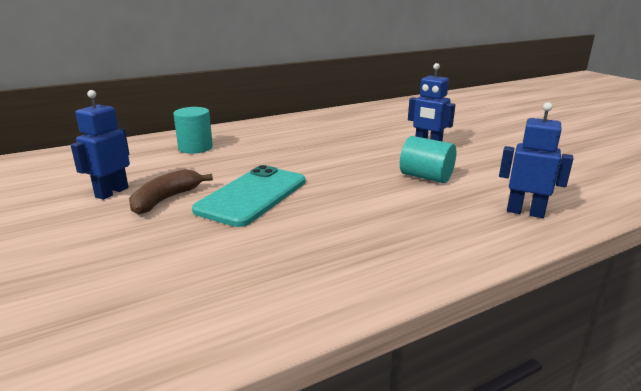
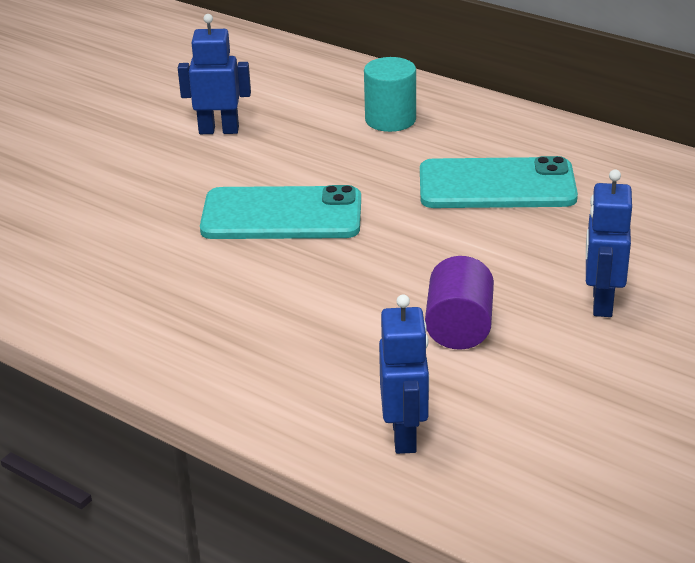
camera: 65 degrees right, 10 degrees up
(166, 199) = (228, 167): brown banana -> none
(300, 142) = (497, 185): none -> turquoise phone
(426, 177) = (459, 327): turquoise cylinder -> purple cylinder

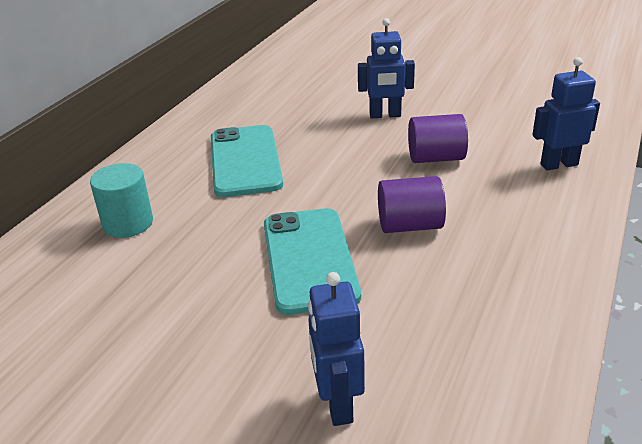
camera: 100 degrees left, 0 degrees up
(219, 130) = (135, 338): blue robot -> blue robot (337, 404)
(312, 283) = (410, 225): none -> purple cylinder

